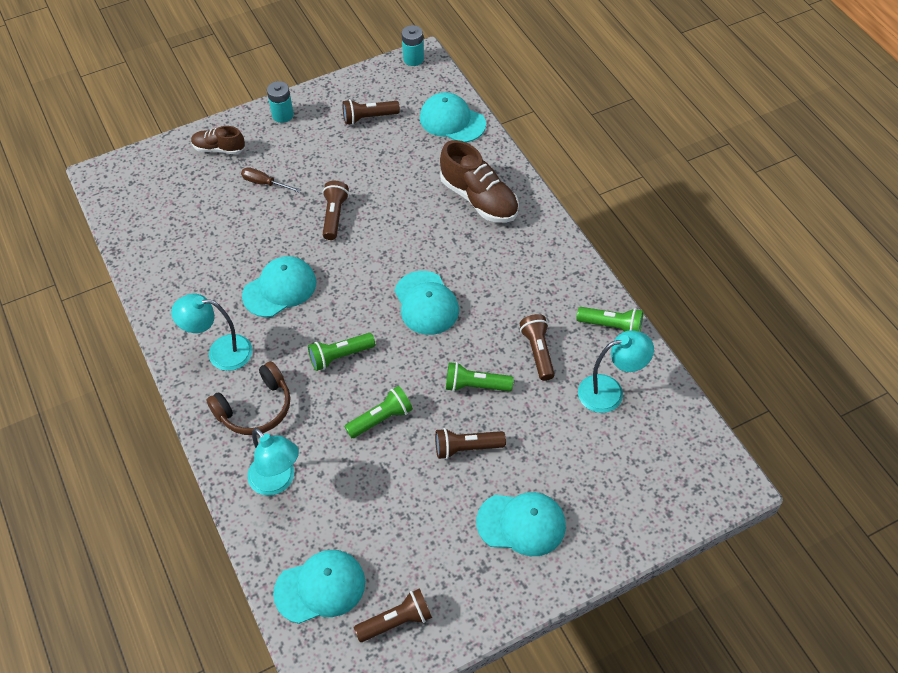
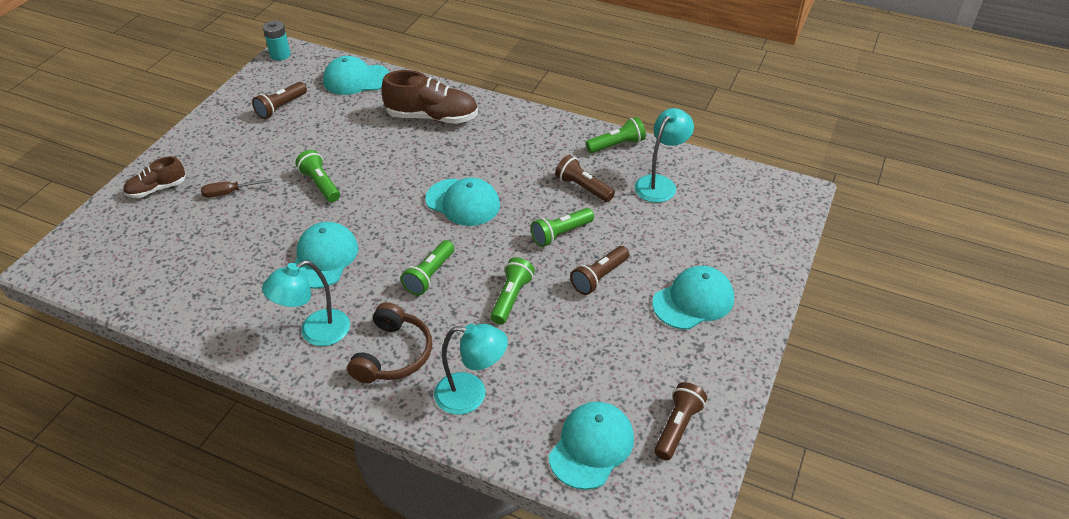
camera: 40 degrees left, 10 degrees down
(283, 115) = (197, 139): turquoise battery -> none
(334, 216) = (320, 184): brown flashlight -> green flashlight

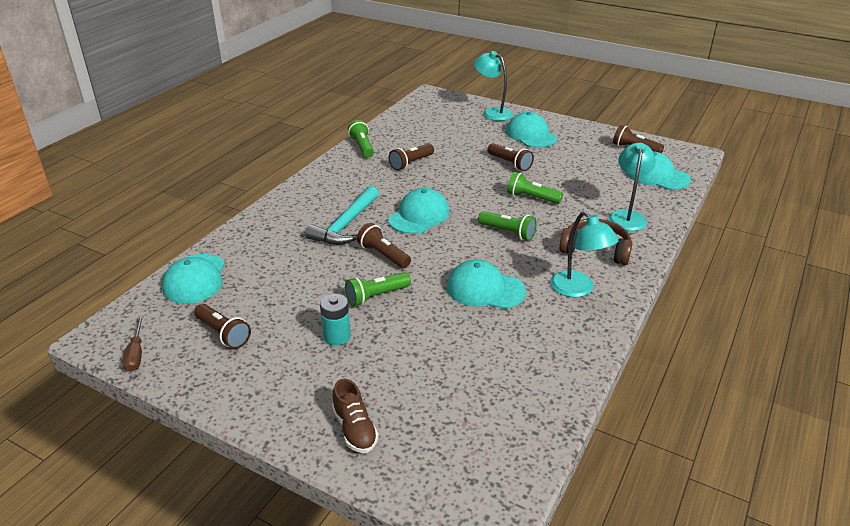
camera: 85 degrees left, 10 degrees down
(229, 192) = (375, 362): brown screwdriver -> brown screwdriver (136, 354)
(280, 55) = (101, 343): turquoise battery -> turquoise battery (337, 336)
(387, 183) = (383, 255): none -> brown flashlight
(432, 117) = (288, 230): brown shoe -> none
(443, 152) = (346, 224): none -> turquoise hammer
(561, 234) = (463, 175): green flashlight -> none
(660, 183) = (413, 135): turquoise lamp -> turquoise lamp (492, 112)

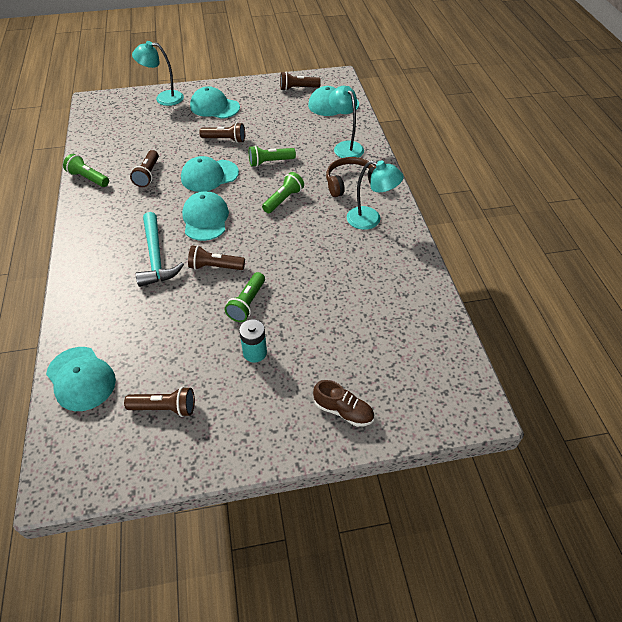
camera: 40 degrees left, 15 degrees up
(136, 354) = (110, 474): brown screwdriver -> none
(485, 289) = (314, 253): turquoise cap -> turquoise cap (209, 176)
(508, 233) = (283, 199): green flashlight -> green flashlight turned 45 degrees counterclockwise

